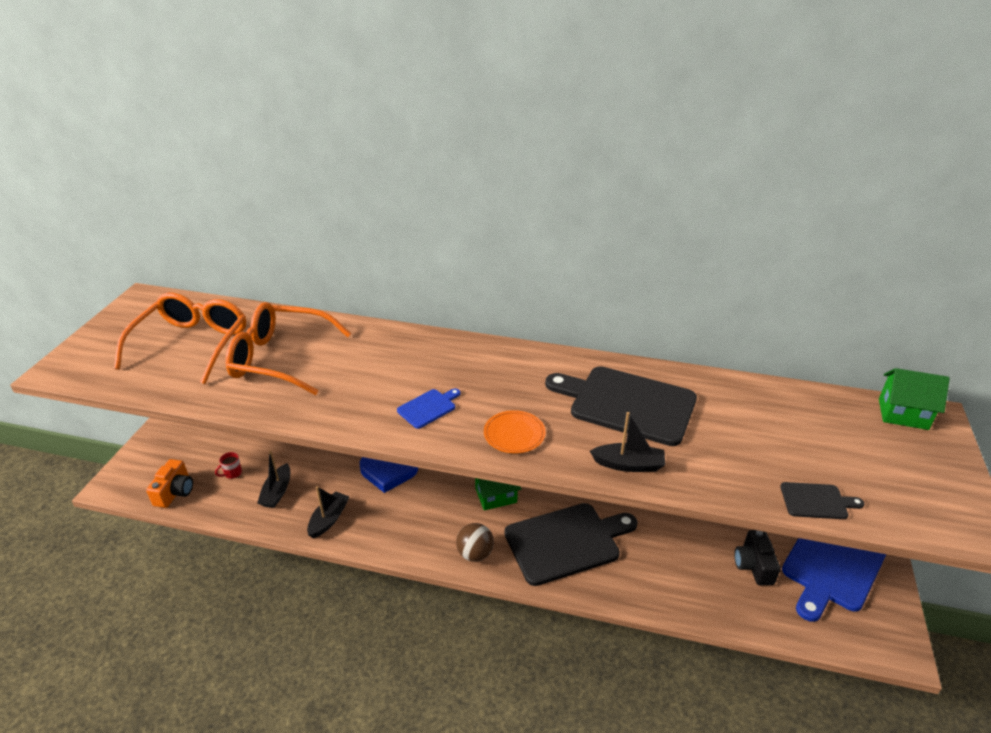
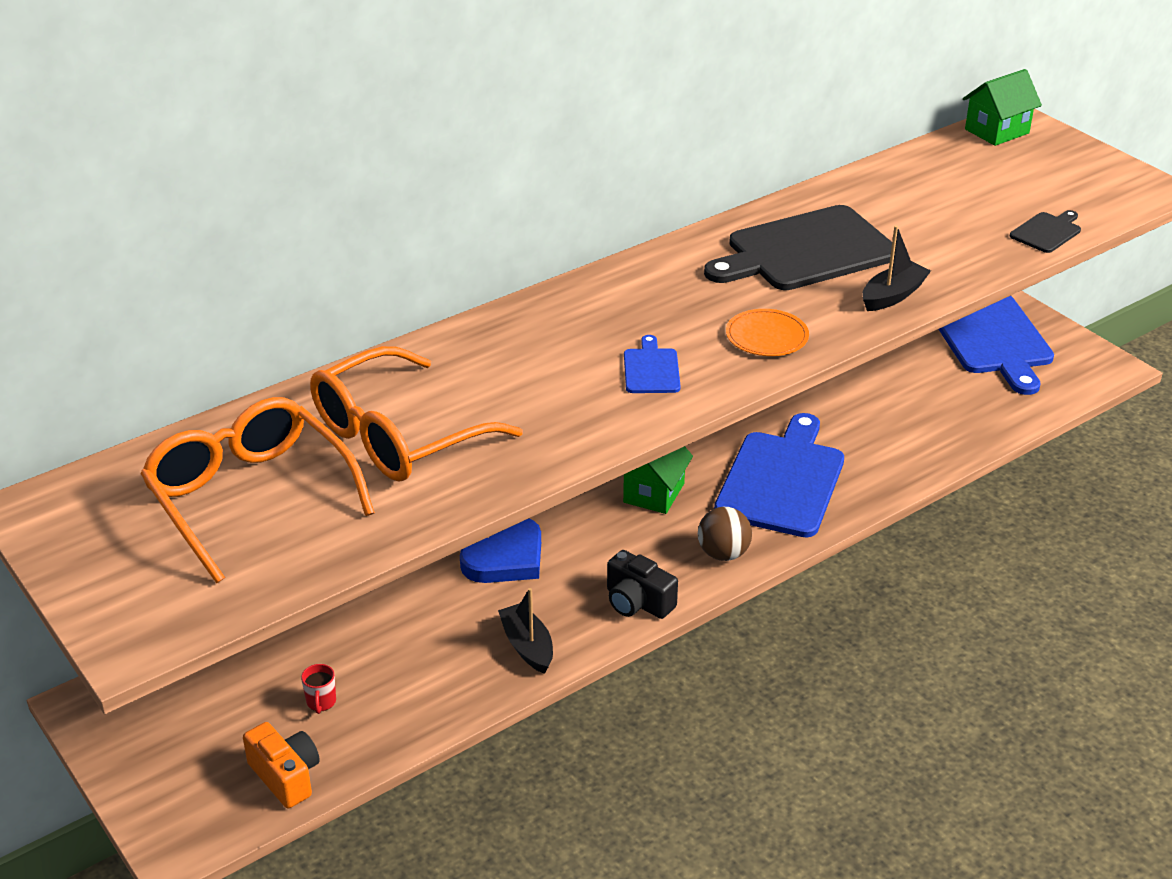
camera: 50 degrees left, 0 degrees up
(277, 492) = (417, 673): black boat -> none
(566, 542) = (782, 480): black cutting board -> blue cutting board
(753, 566) = (944, 383): black camera -> black camera (637, 602)

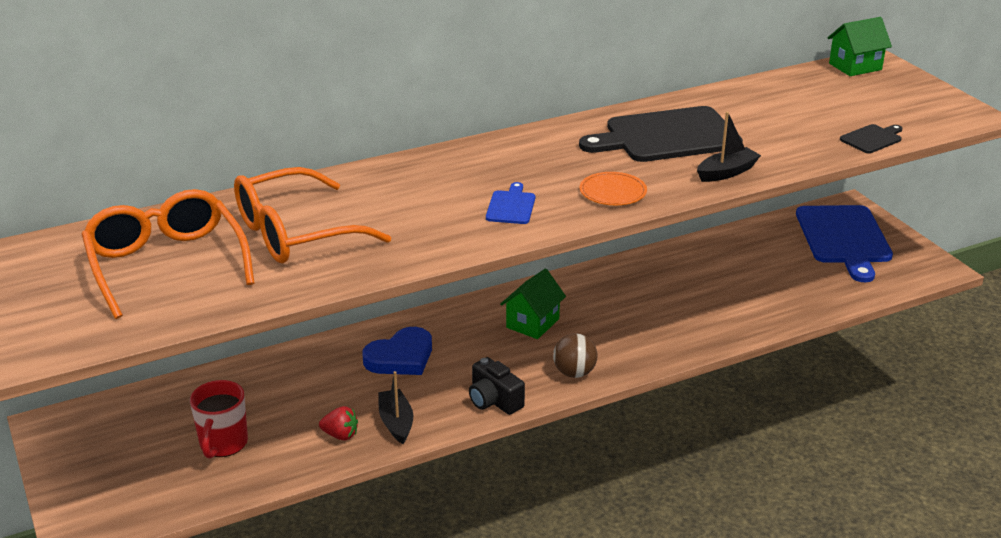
camera: 10 degrees right, 5 degrees down
(286, 776) = (177, 494): orange camera -> none
(321, 702) = (223, 444): red mug -> red mug, size x2.02
(464, 671) = (340, 435): none -> red strawberry
(782, 480) = (639, 325): blue cutting board -> none

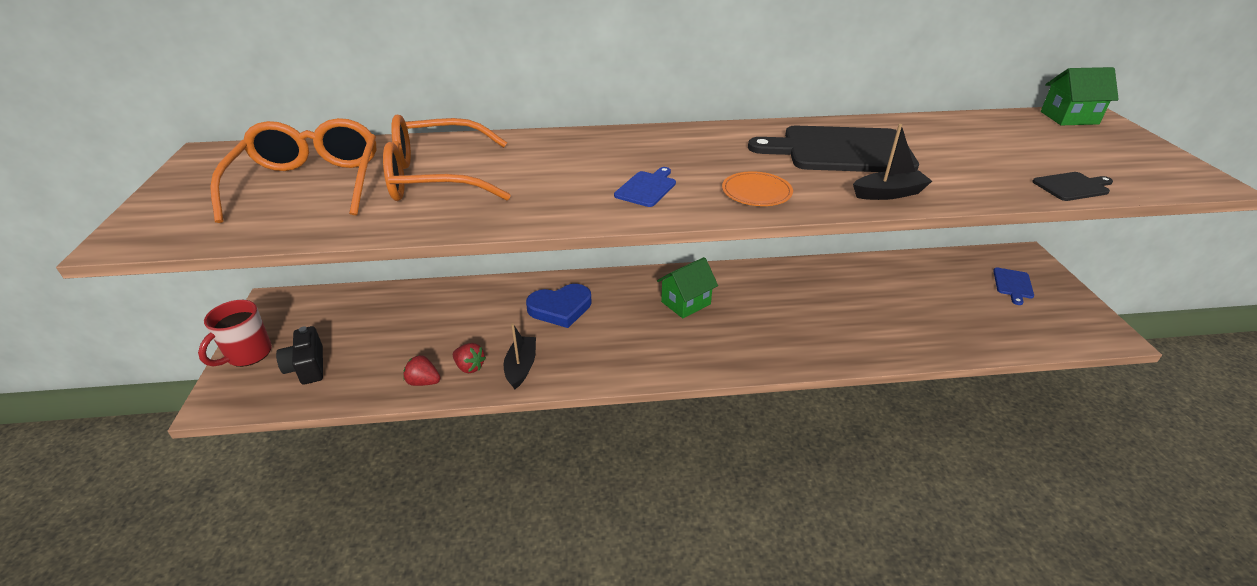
camera: 20 degrees right, 5 degrees up
(223, 444) = (376, 351): red mug -> red mug (248, 354)
(300, 460) = (423, 382): none -> red strawberry
(494, 400) = (615, 367): black camera -> black camera (307, 367)
(574, 373) = (699, 358): brown ball -> none
(844, 238) = (1013, 284): blue cutting board -> blue cutting board, size x0.45

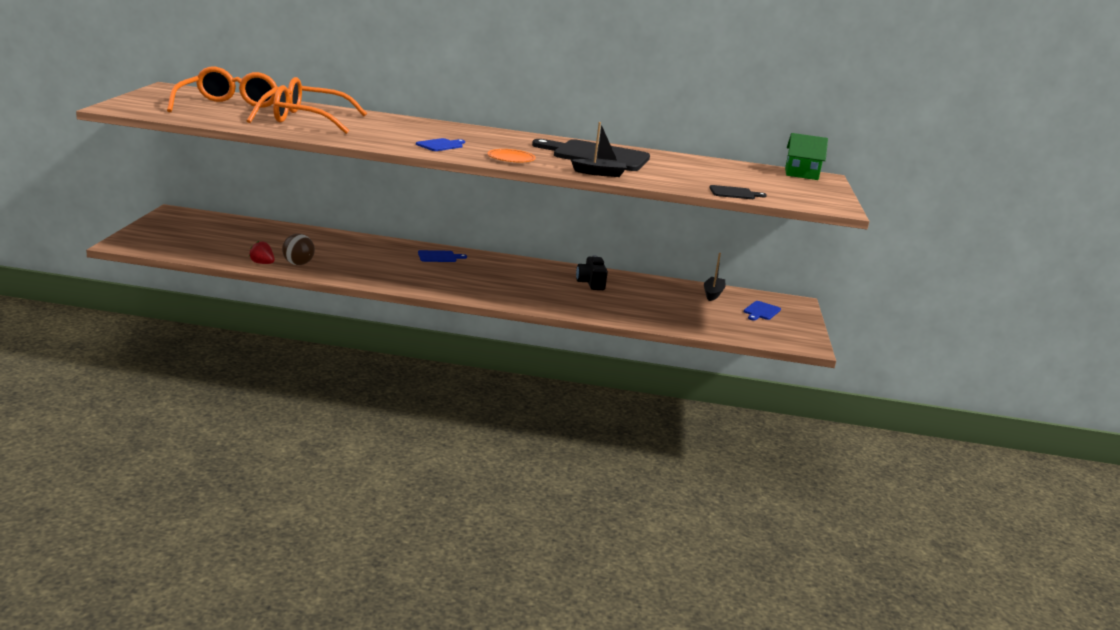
camera: 10 degrees right, 15 degrees down
(248, 354) = (148, 230): red mug -> none
(307, 367) = (186, 243): black camera -> black camera (591, 283)
(469, 367) = (298, 264): red strawberry -> brown ball
(521, 367) = (334, 271): black boat -> black boat (713, 293)
(560, 308) = (383, 253): blue heart -> none
(626, 293) = (439, 257): none -> blue cutting board
(686, 303) = (481, 269): green house -> none

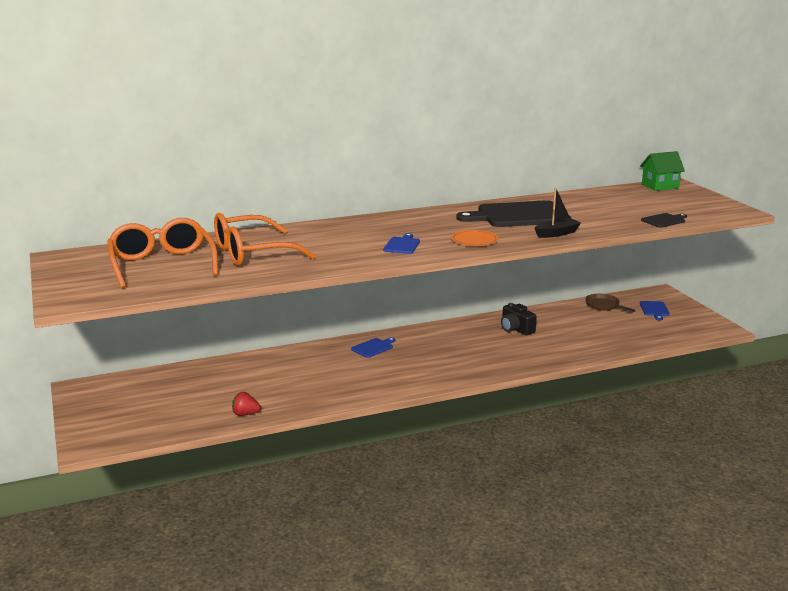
camera: 25 degrees left, 0 degrees up
(298, 264) = (276, 402): brown ball -> none
(713, 293) = (604, 306): black boat -> brown pan

